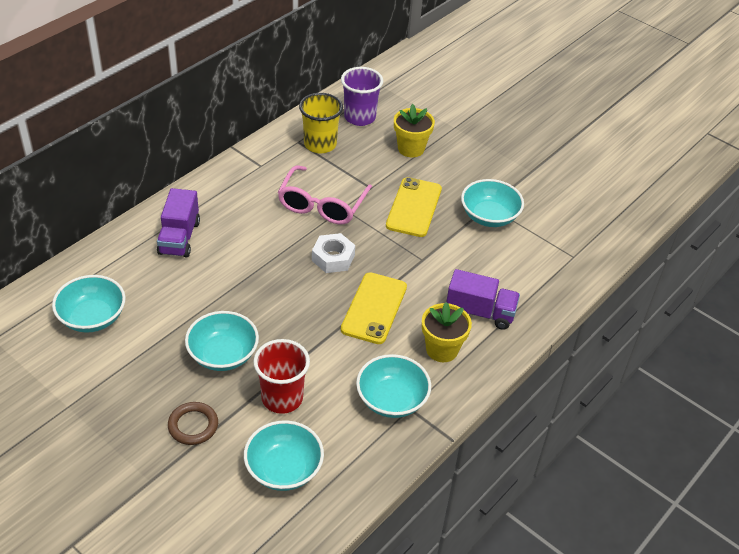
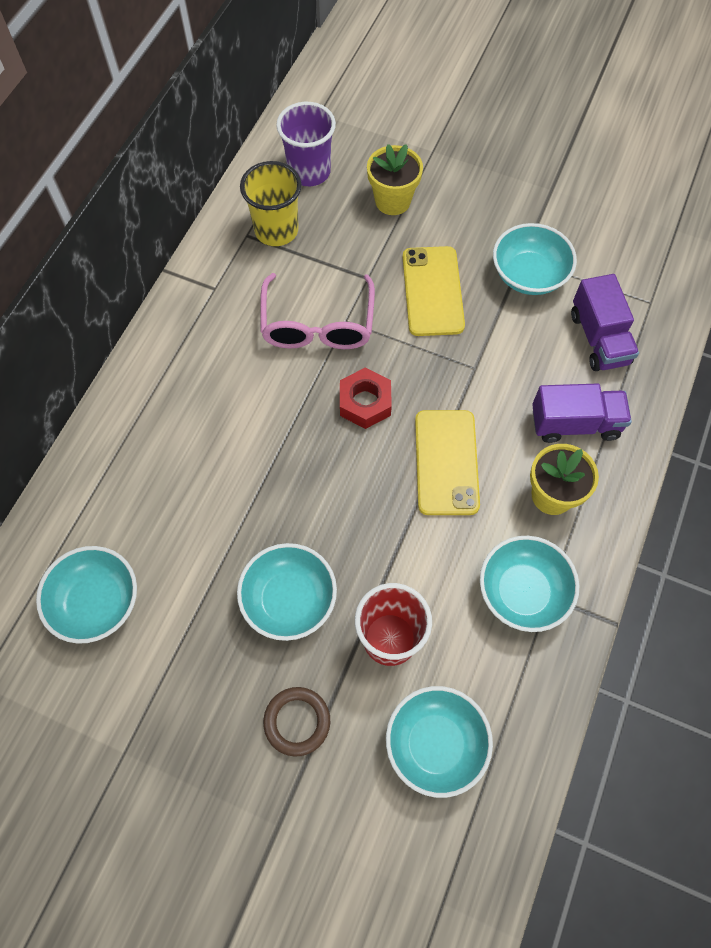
camera: 15 degrees left, 20 degrees up
(179, 238) = (157, 437): purple truck -> purple truck (599, 338)
(333, 258) = (365, 402): white nut -> red nut

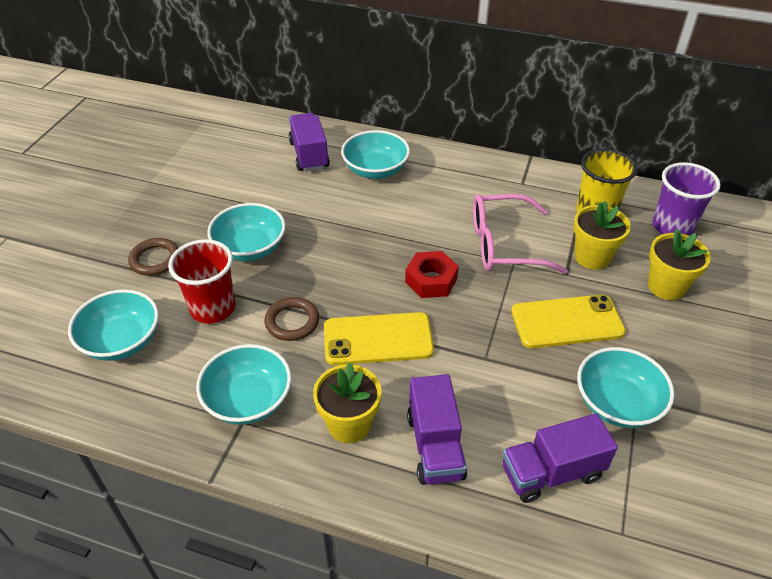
camera: 85 degrees right, 20 degrees down
(96, 602) = (254, 157): turquoise bowl -> turquoise bowl (375, 170)
(106, 526) = (309, 155): none -> purple truck
(345, 250) = (592, 257): none -> yellow flower pot
(416, 548) = (292, 321): none -> brown ring

